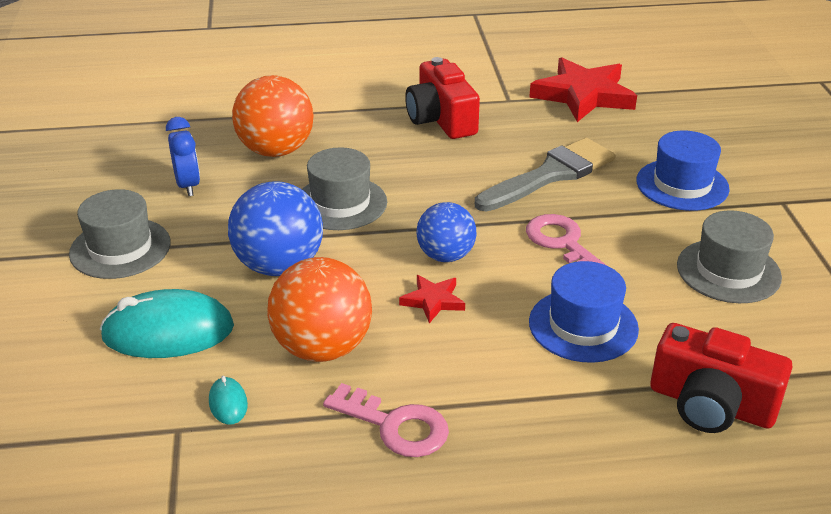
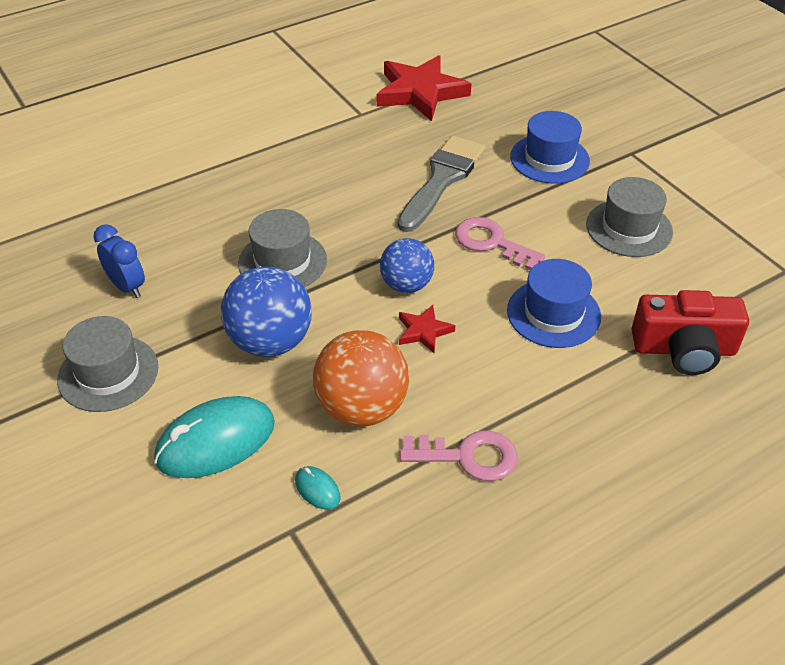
camera: 25 degrees left, 10 degrees up
(276, 150) = (186, 225): orange ball -> none
(441, 119) = (315, 149): red camera -> none

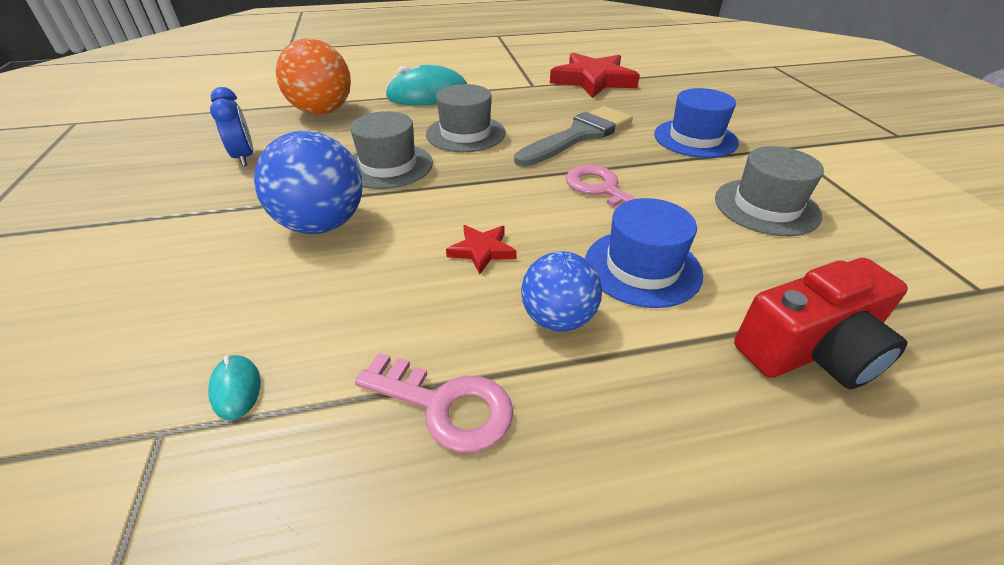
camera: 20 degrees right, 5 degrees down
(108, 373) = (159, 216): grey hat -> grey hat (465, 133)
(215, 441) = (185, 301): turquoise mouse -> turquoise mouse (428, 95)
(362, 408) = (360, 309): orange ball -> orange ball (322, 111)
(406, 285) = (491, 206): blue ball -> blue ball (558, 319)
(684, 349) = (811, 350): red camera -> red camera turned 45 degrees counterclockwise

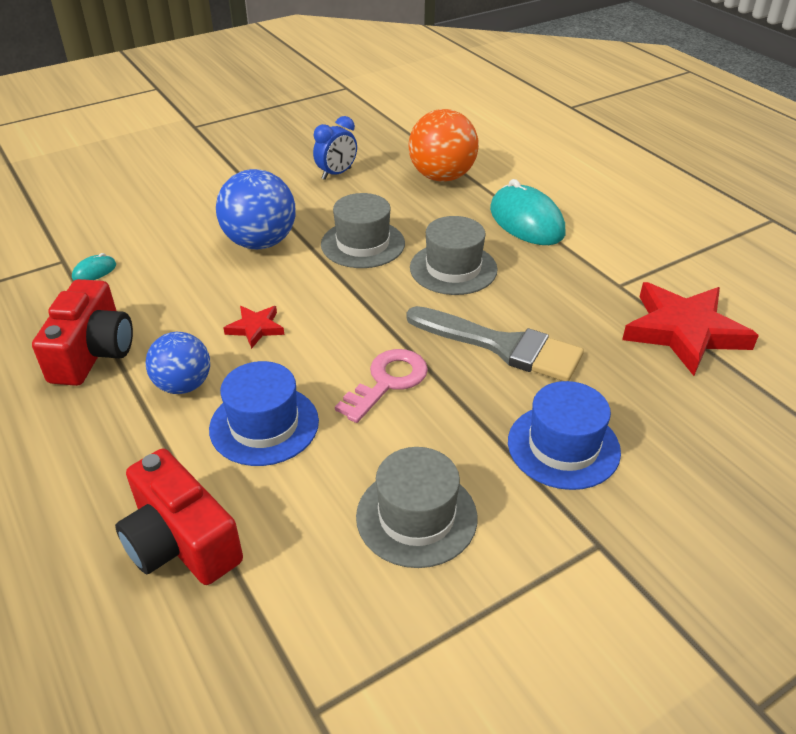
camera: 70 degrees right, 0 degrees up
(446, 405) = (93, 352): pink key -> red camera

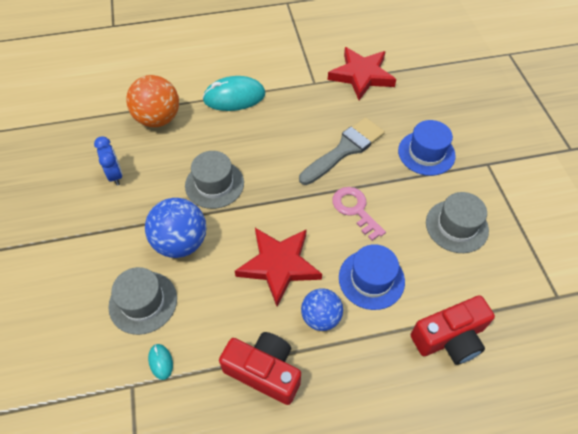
camera: 70 degrees left, 15 degrees up
(255, 328) = (279, 265): red star -> red star, size x2.11
(453, 268) = (264, 147): grey hat -> grey hat (143, 302)

